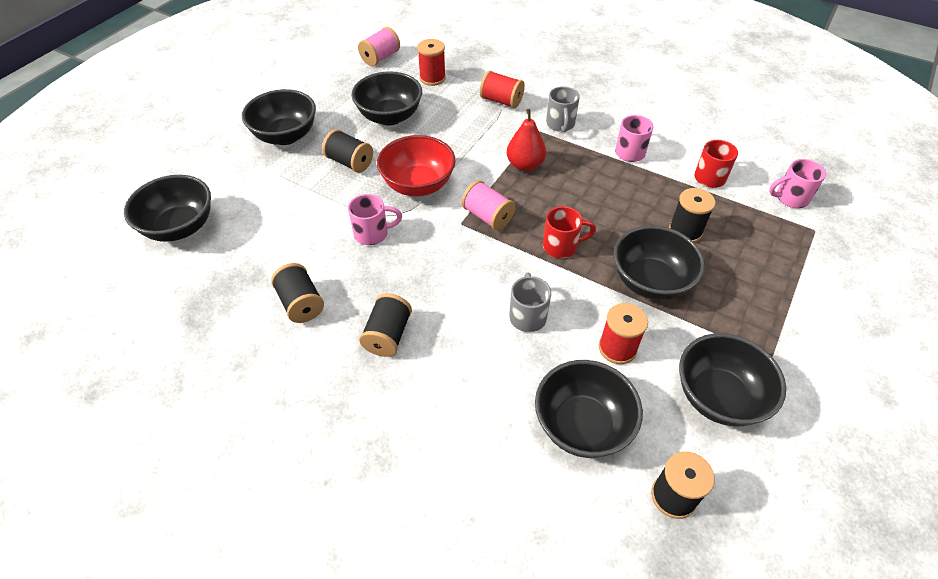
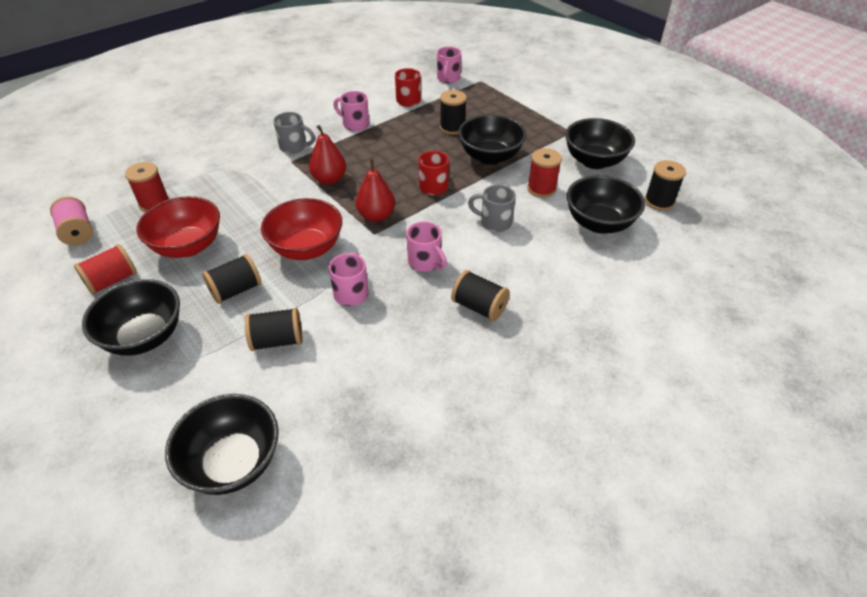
camera: 70 degrees left, 5 degrees down
(301, 303) = (414, 362): black spool -> black spool (277, 340)
(389, 117) = (188, 246): black bowl -> red bowl
(435, 274) = (425, 262): none -> pink mug
(487, 216) = (376, 216): pink spool -> red pear
(501, 101) = (232, 170): red spool -> red spool (112, 281)

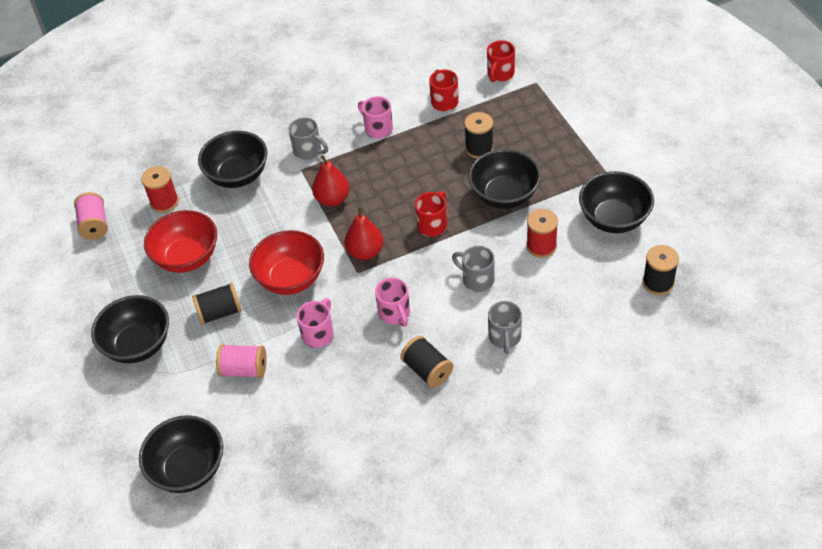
camera: 20 degrees right, 5 degrees up
(112, 281) = (118, 283): red spool -> none
(277, 340) = (244, 370): black spool -> pink spool
(448, 79) = (500, 74): pink mug -> red mug
(543, 266) = (505, 338): none -> grey mug
(599, 223) = (581, 299): black bowl -> black bowl (238, 175)

